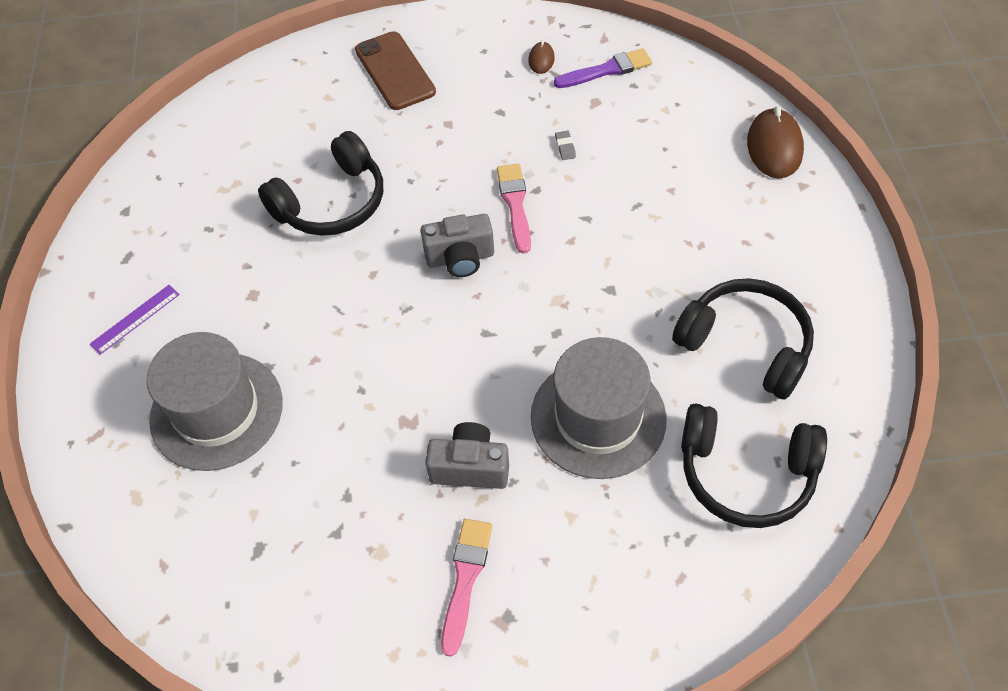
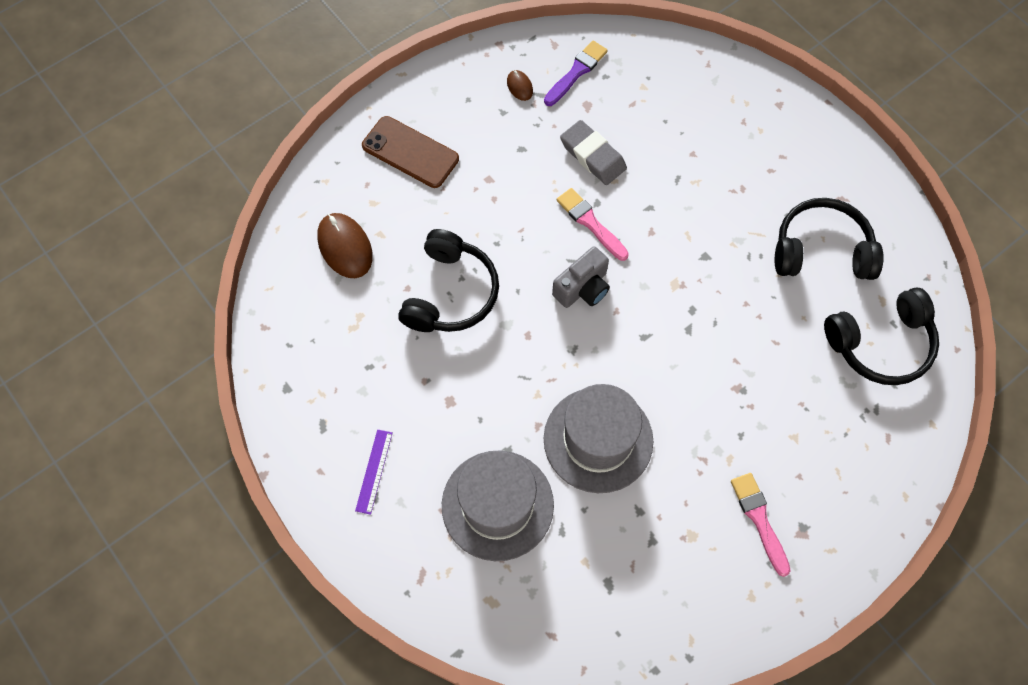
camera: 35 degrees left, 10 degrees up
(470, 467) = (706, 441): grey camera -> none
(565, 147) = (592, 156): grey eraser -> grey eraser, size x2.43
(598, 417) = (763, 357): grey hat -> grey hat (598, 440)
(774, 147) = (740, 81): brown mouse -> brown mouse (345, 247)

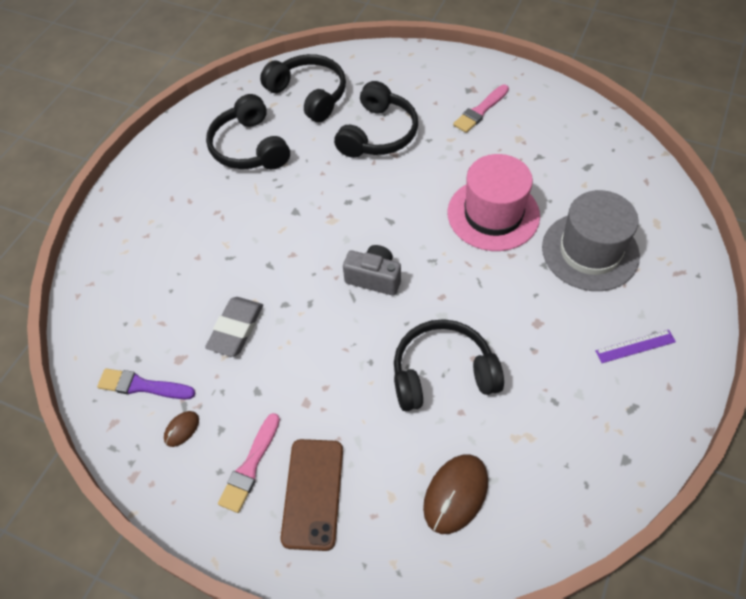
camera: 115 degrees left, 10 degrees down
(590, 223) = (308, 300): pink brush -> pink brush (250, 466)
(598, 440) = (493, 214): grey hat -> pink hat
(777, 386) = (378, 134): none -> black headphones

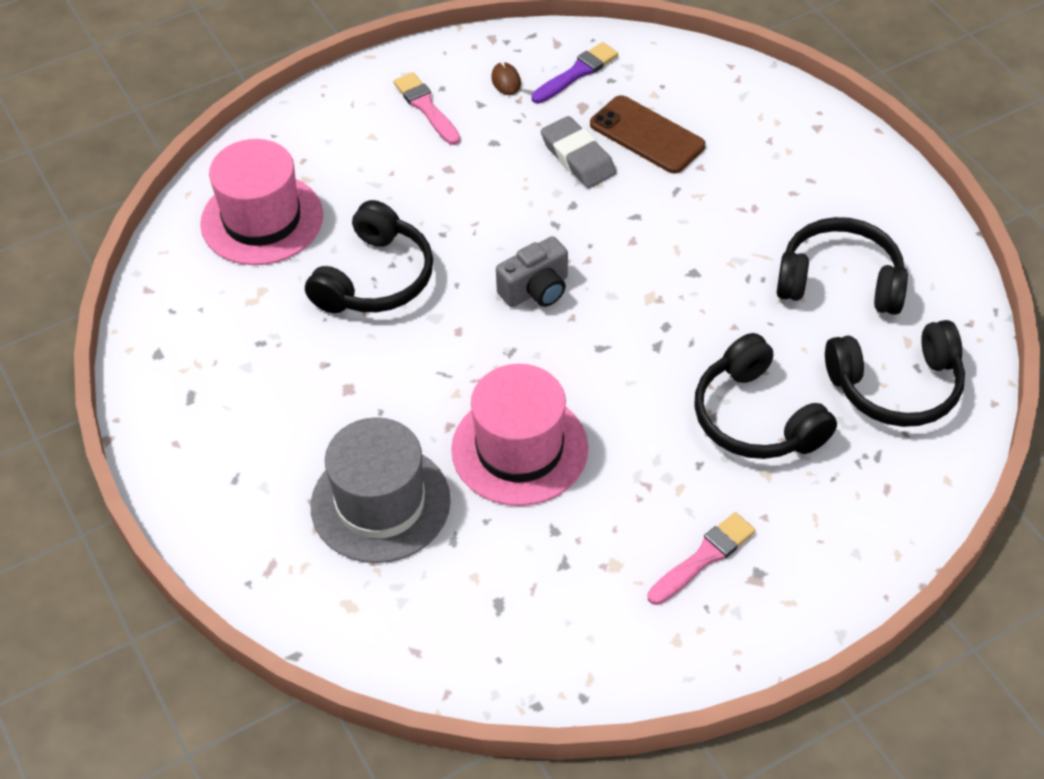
camera: 125 degrees right, 5 degrees down
(313, 493) = (361, 133): brown phone -> brown phone (647, 135)
(455, 494) = (262, 219): brown mouse -> pink hat
(480, 111) = (704, 557): pink brush -> pink brush turned 60 degrees clockwise
(635, 346) = (240, 450): purple ruler -> none

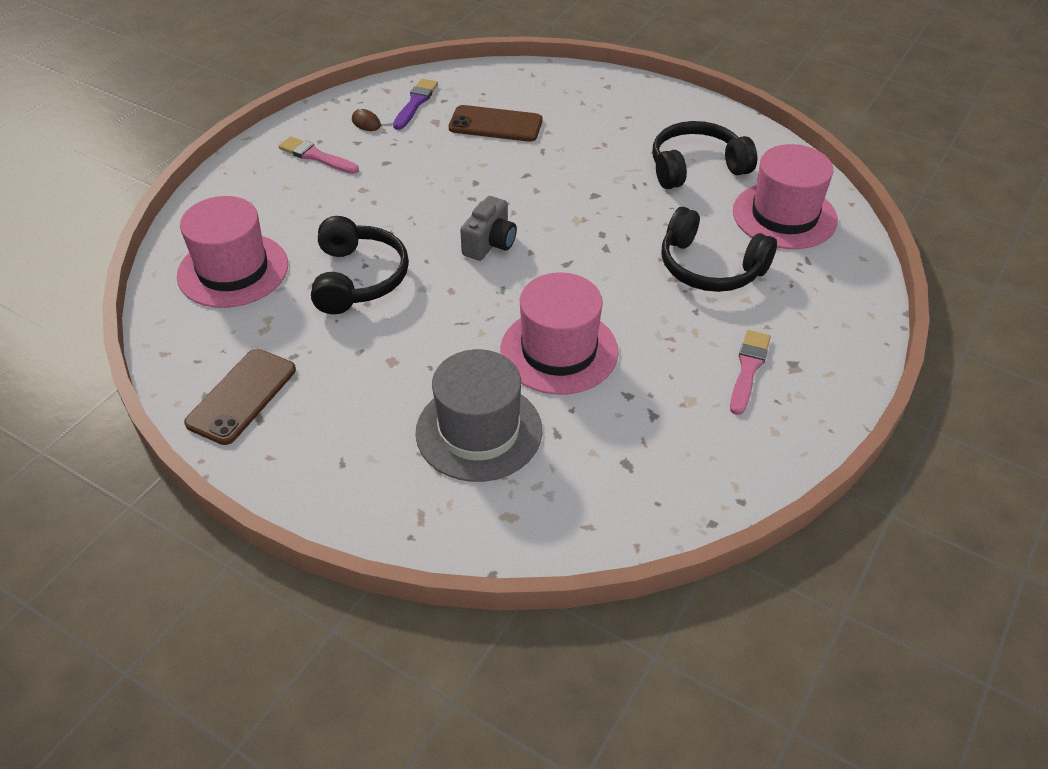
camera: 30 degrees left, 5 degrees down
(188, 367) = (242, 396): none -> brown phone
(578, 157) = (456, 152): grey eraser -> none
(896, 387) = (784, 216): black headphones -> pink hat

